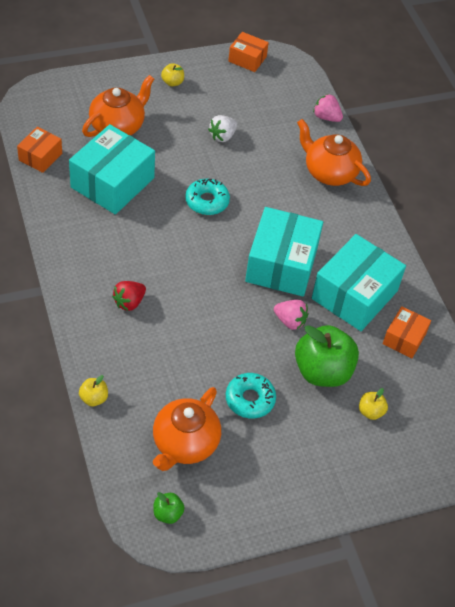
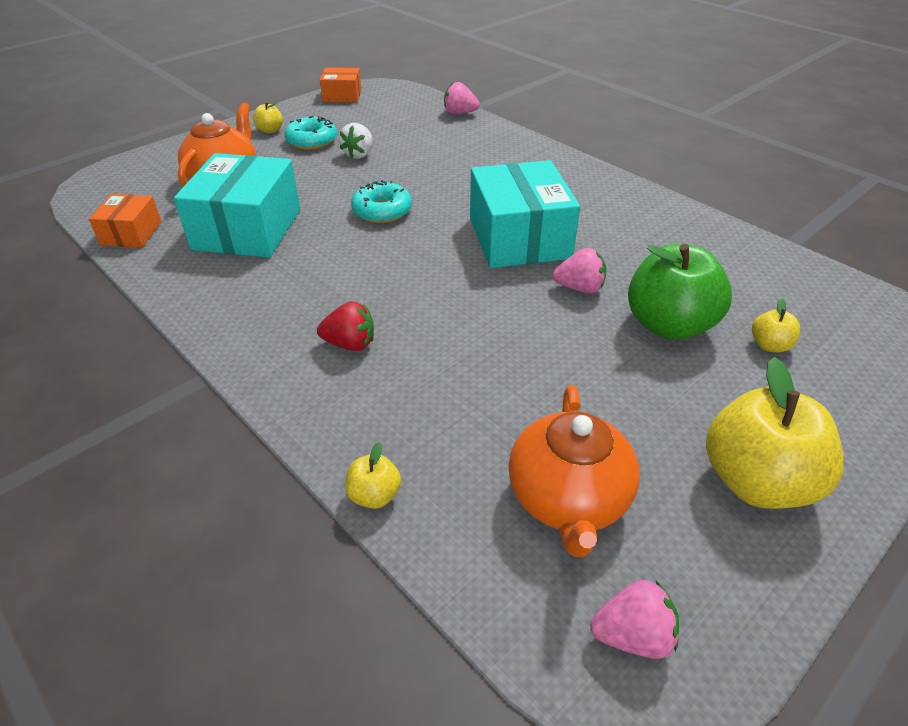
camera: 20 degrees left, 10 degrees down
(129, 302) = (350, 344): red strawberry -> red strawberry turned 105 degrees counterclockwise
(168, 514) = (632, 635): green apple -> pink strawberry
(250, 399) = (609, 395): turquoise donut -> turquoise donut (312, 141)
(286, 479) = (756, 481): none -> yellow apple
(329, 172) = (500, 149): orange teapot -> none
(354, 295) = (628, 237): turquoise box -> none
(404, 338) = (723, 257): orange box -> none

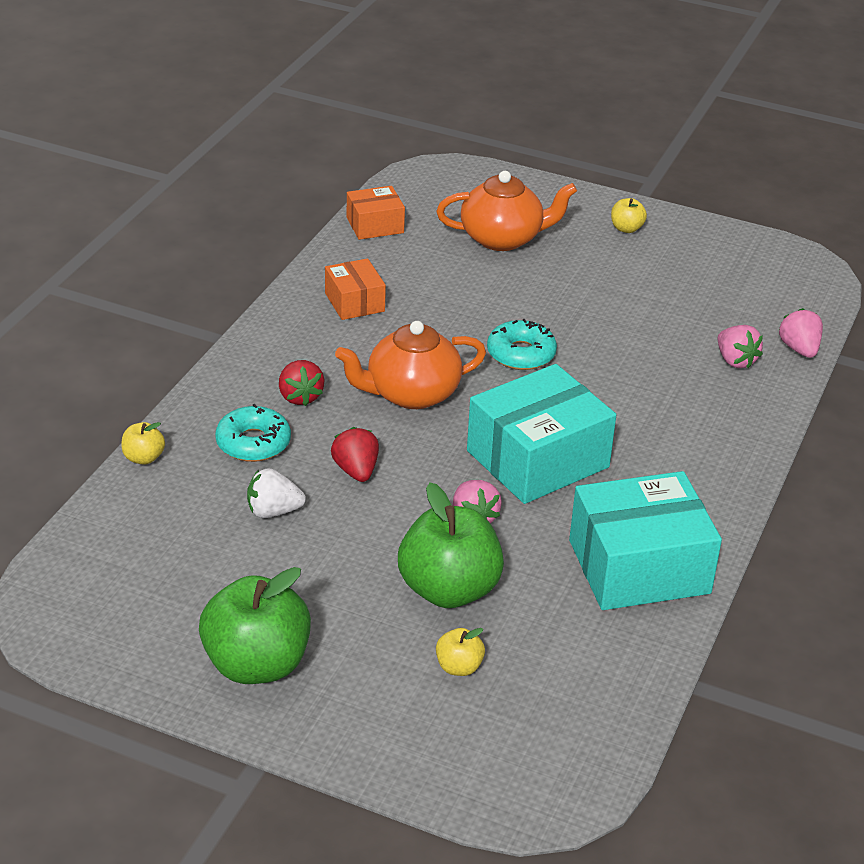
camera: 65 degrees right, 5 degrees down
(247, 229) = (427, 284): turquoise box -> turquoise box (639, 566)
(312, 141) = (628, 263): turquoise donut -> turquoise donut (253, 443)
(342, 96) = (759, 248): orange box -> orange box (354, 302)
(359, 154) = (625, 304): white strawberry -> white strawberry (273, 511)
(484, 336) = (356, 471): none -> red strawberry
(568, 499) = (185, 557): orange teapot -> orange teapot (411, 394)
(632, 635) = (78, 607): pink strawberry -> pink strawberry (735, 361)
(756, 481) = (256, 664): yellow apple -> green apple

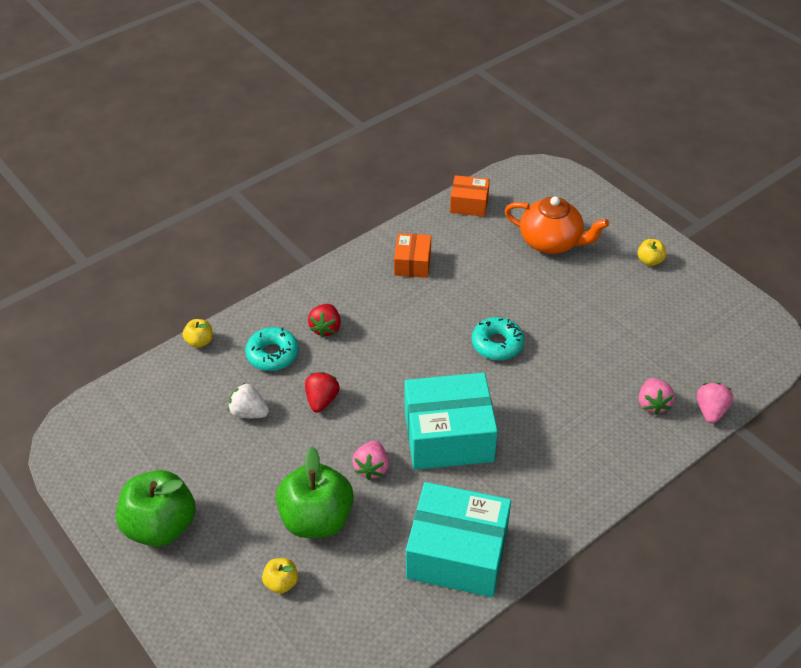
camera: 30 degrees right, 10 degrees up
(411, 394) = (399, 351): orange teapot -> none

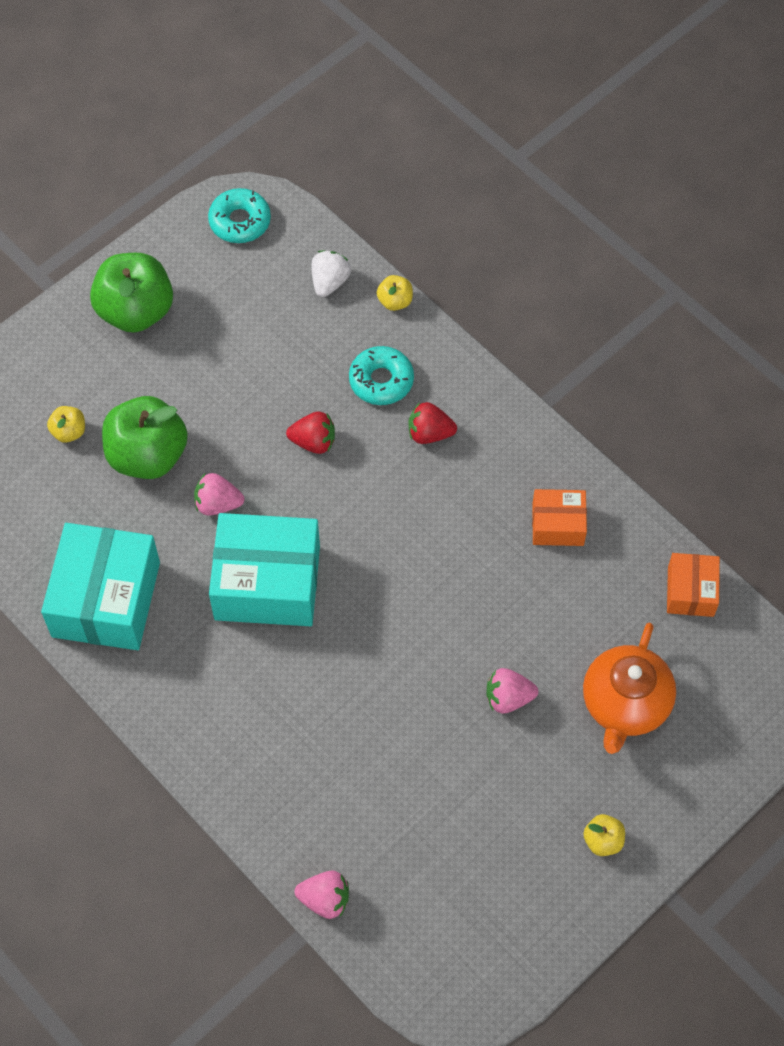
camera: 85 degrees right, 15 degrees up
(249, 412) = (290, 369): white strawberry -> white strawberry (329, 282)
(448, 436) = (267, 583): turquoise box -> turquoise box turned 75 degrees counterclockwise
(497, 344) = (420, 635): turquoise donut -> turquoise donut (240, 221)
(652, 404) = (332, 825): pink strawberry -> pink strawberry (508, 698)

